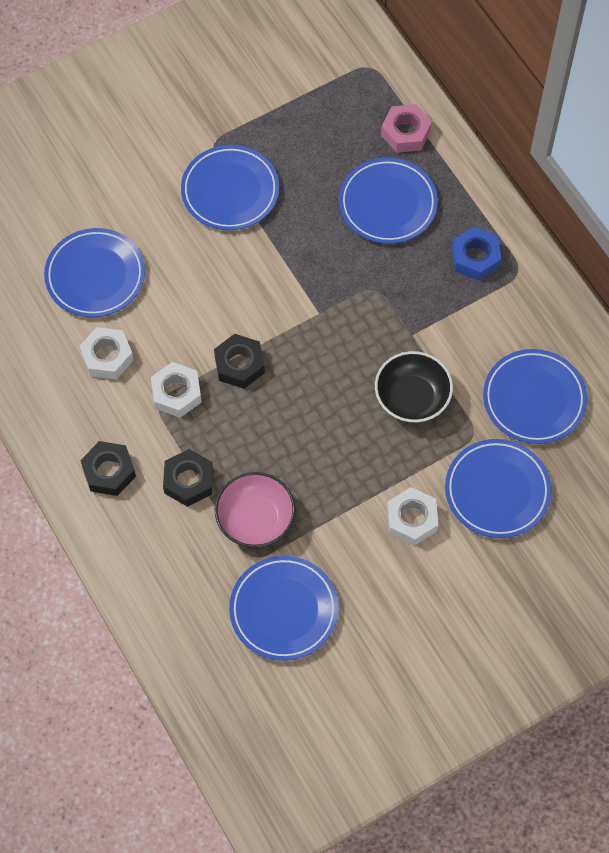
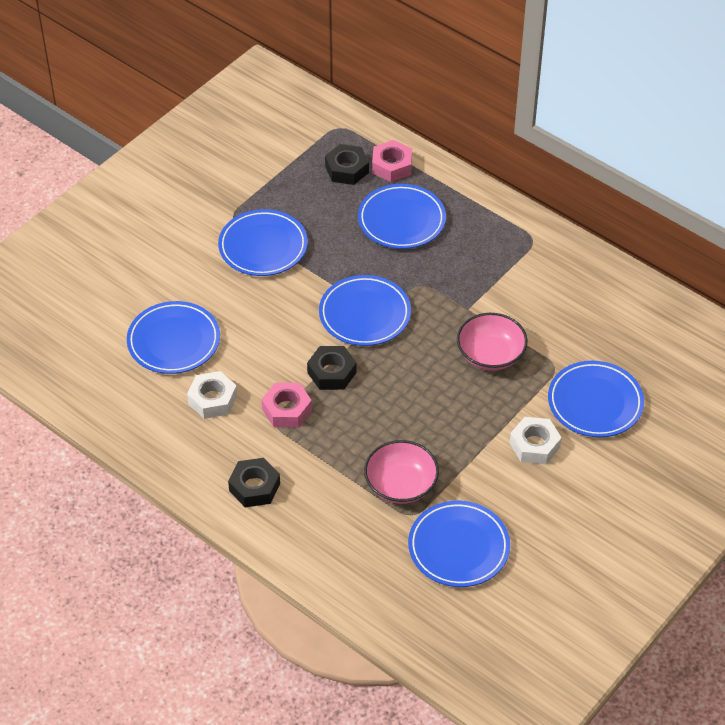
camera: 20 degrees left, 15 degrees down
(176, 393) = (287, 410): white nut -> pink nut
(188, 481) = (328, 473): black nut -> black nut (347, 169)
(412, 397) = (490, 355): black bowl -> pink bowl
(475, 257) = (493, 239): blue nut -> none
(534, 399) = (591, 327): blue plate -> blue plate (365, 314)

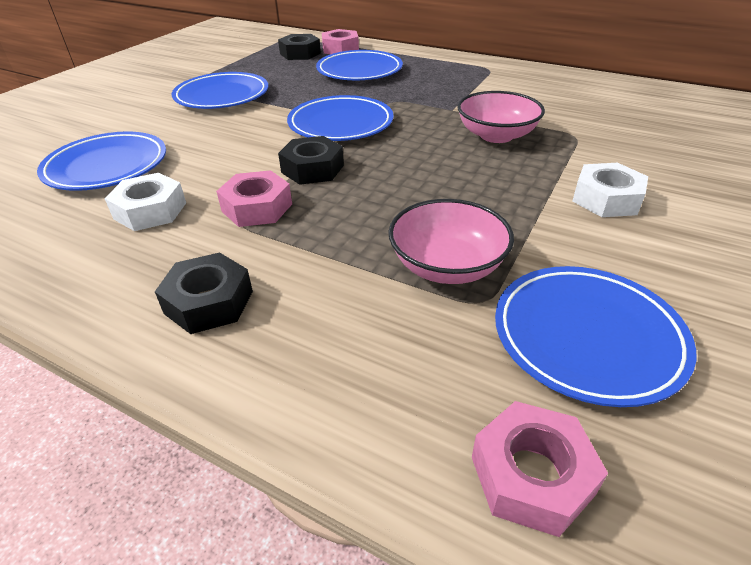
camera: 10 degrees left, 10 degrees down
(396, 607) = (532, 475): none -> pink nut
(595, 403) = (645, 155): blue plate -> none

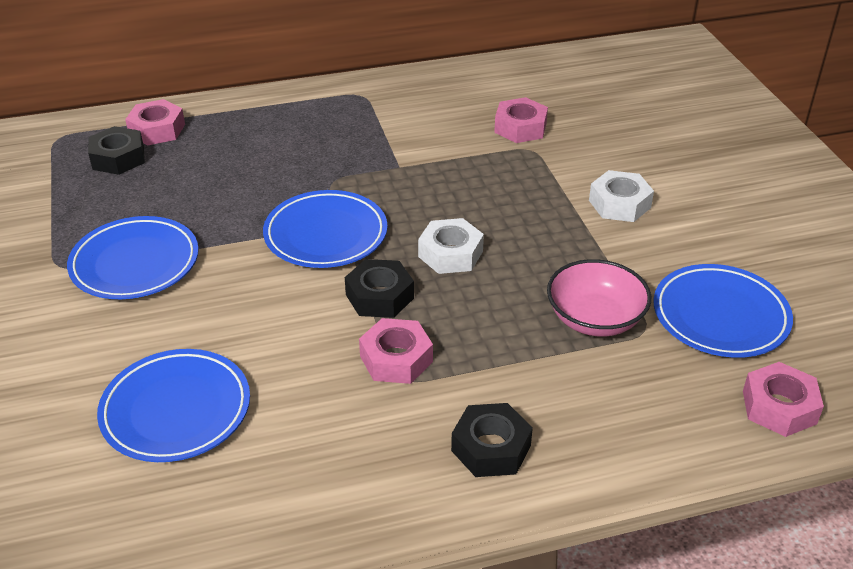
camera: 45 degrees left, 0 degrees up
(150, 211) = (311, 419): white nut -> white nut (450, 254)
(359, 71) = (234, 155): blue plate -> none
(496, 135) = (474, 179): pink bowl -> none
(586, 121) = (520, 128): none -> pink nut

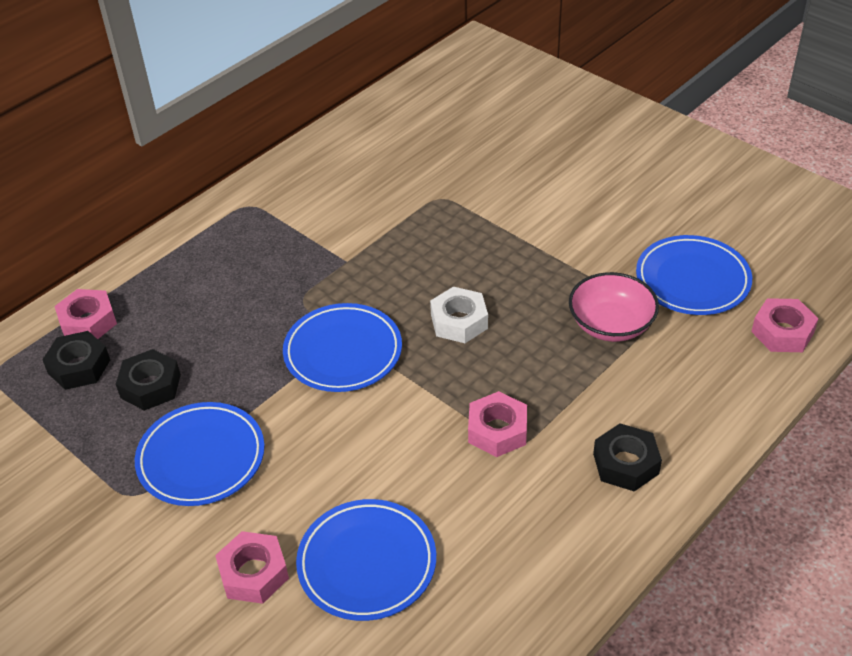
camera: 30 degrees left, 5 degrees up
(379, 296) = (437, 385): black nut -> black nut (150, 386)
(520, 128) = (414, 181): pink nut -> pink nut (253, 573)
(619, 204) = (548, 218): white nut -> none

